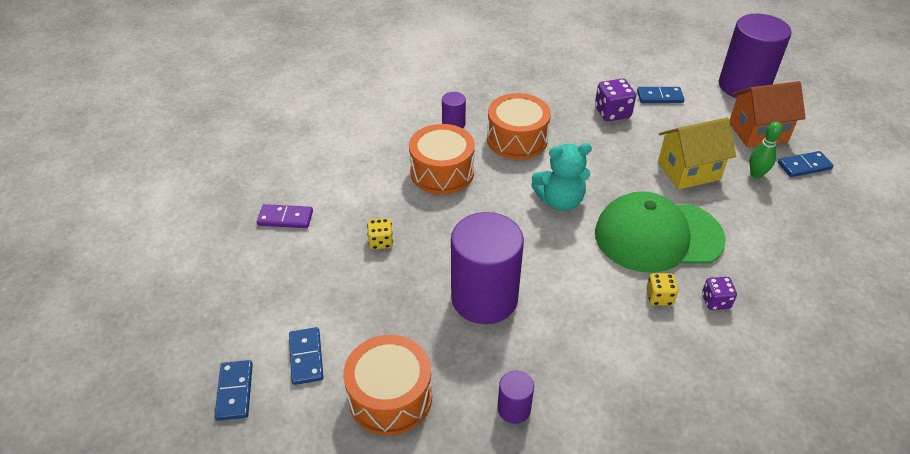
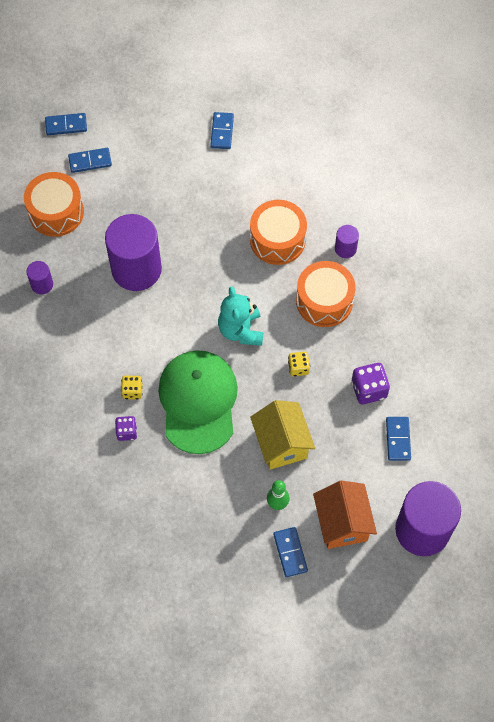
camera: 90 degrees right, 20 degrees up
(285, 218) = (222, 132): purple domino -> blue domino
(381, 242) = (195, 198): yellow dice -> yellow dice (298, 368)

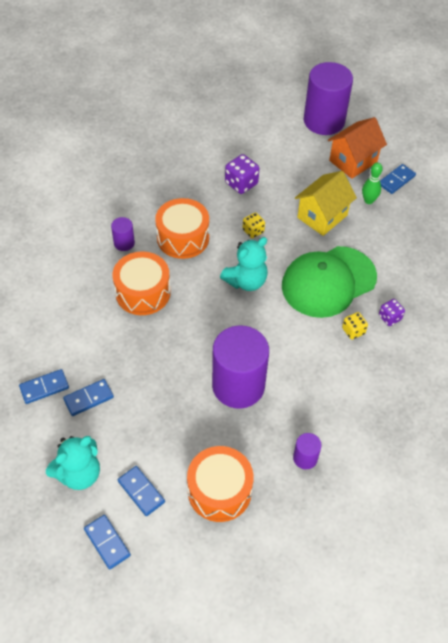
camera: 120 degrees left, 10 degrees down
(131, 128) = (79, 473): none -> turquoise teddy bear
(398, 439) = (268, 154): blue domino -> blue domino (88, 398)

